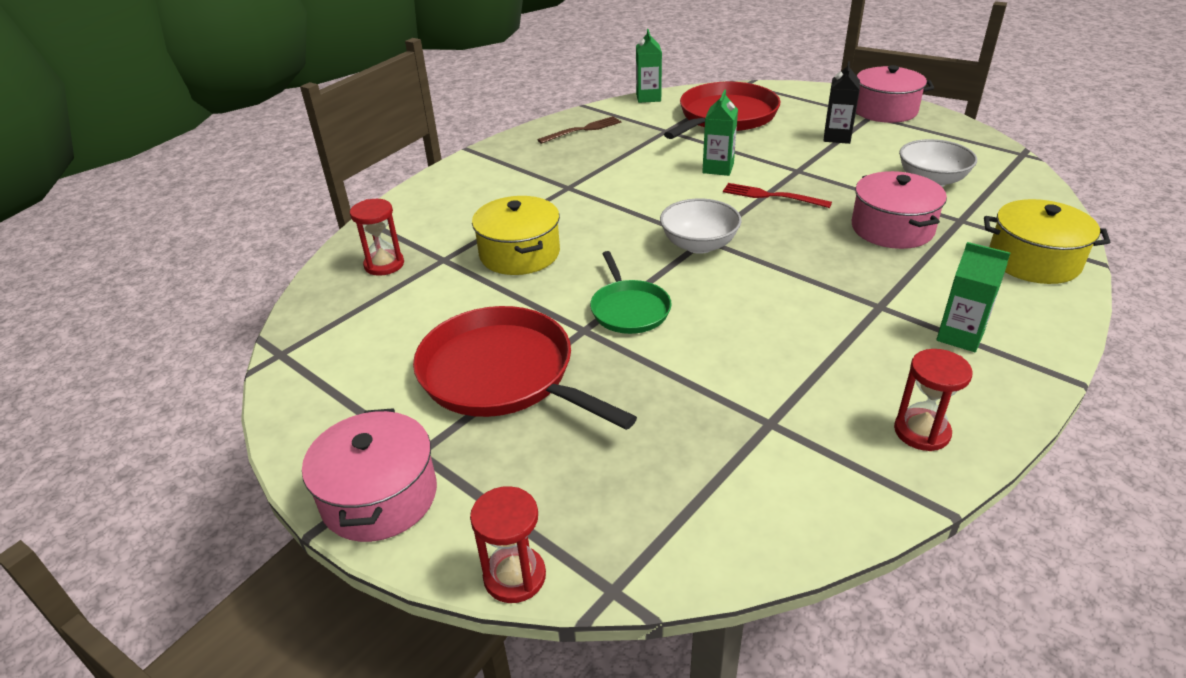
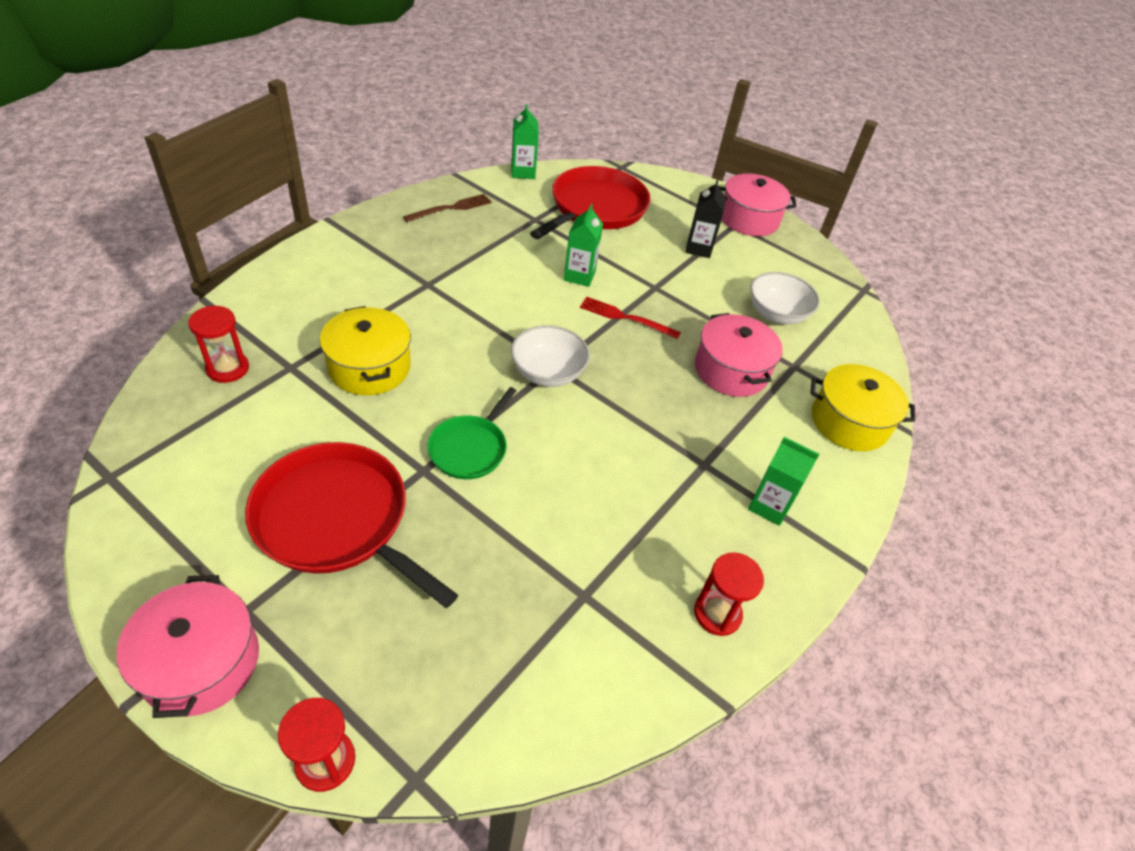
camera: 10 degrees left, 10 degrees up
(629, 309) = (470, 448): green pan -> green pan turned 45 degrees clockwise

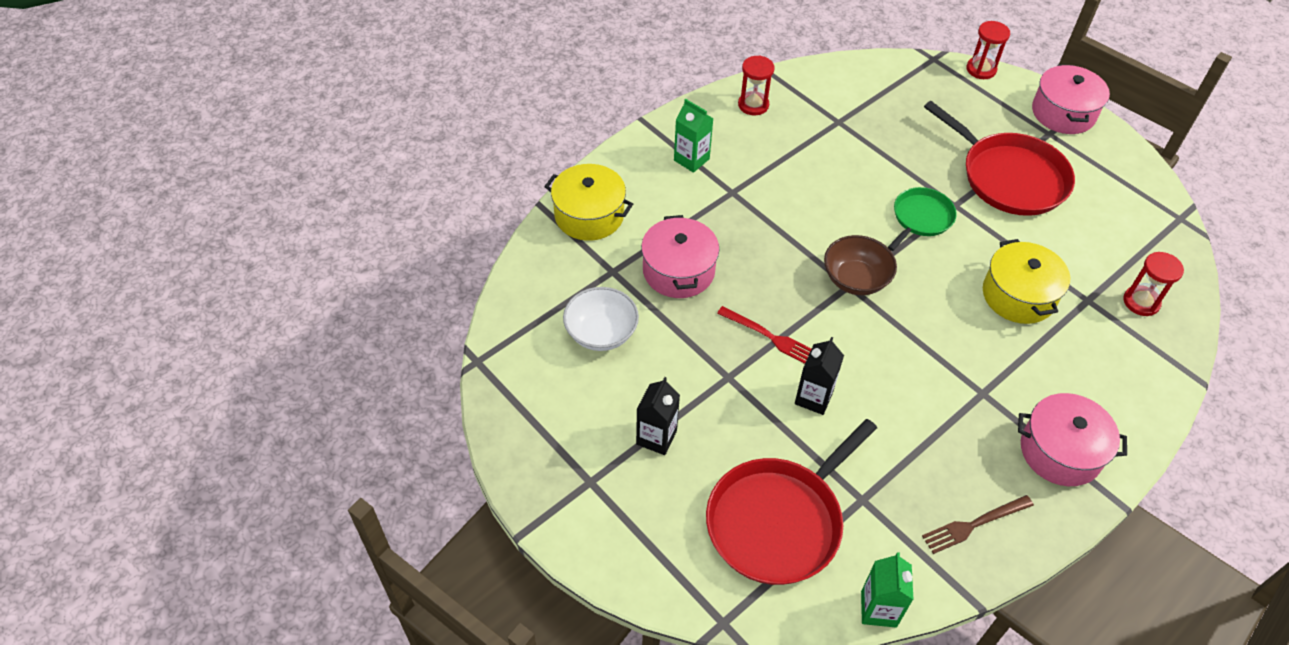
camera: 165 degrees left, 5 degrees up
(548, 373) = (855, 279): white bowl -> brown bowl
(579, 276) = (813, 398): green carton -> black carton
(749, 219) = (565, 492): pink pot -> pink pot (1060, 451)

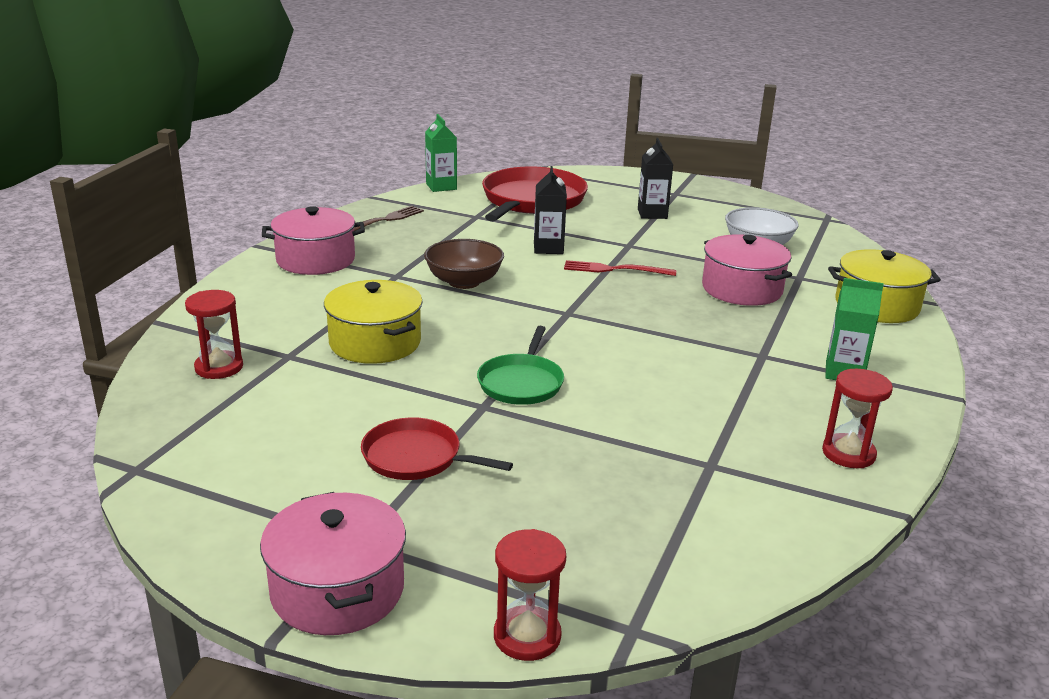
camera: 155 degrees right, 25 degrees down
(855, 279) = (564, 318): brown bowl -> brown bowl (464, 282)
(1009, 177) = (416, 457): red pan -> red pan, size x0.56

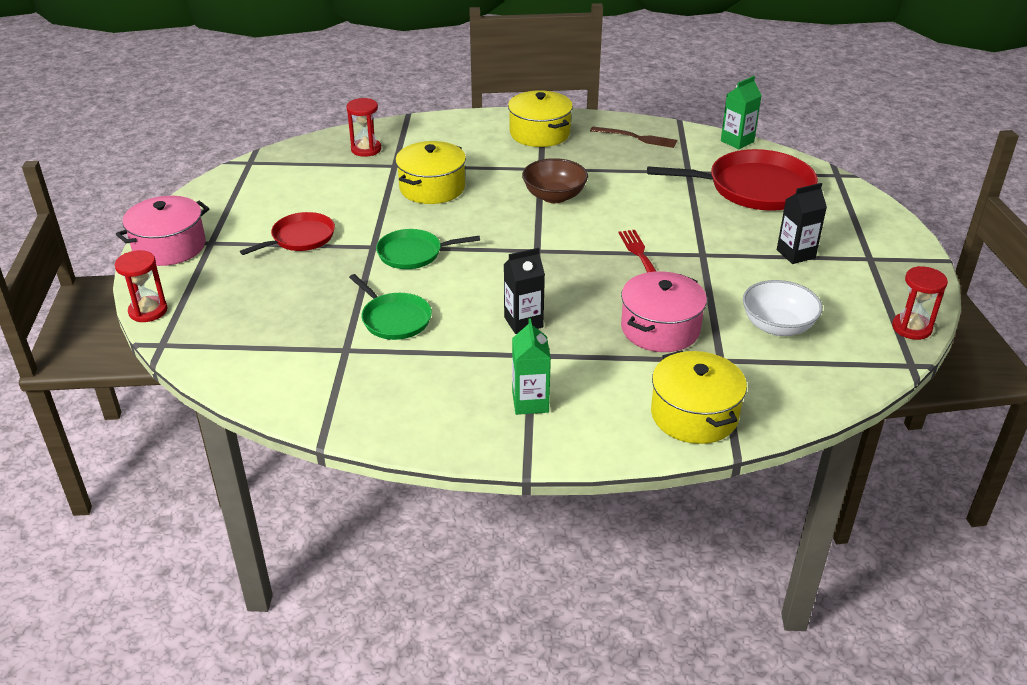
camera: 70 degrees right, 10 degrees up
(315, 260) = (540, 133): pink pot -> yellow pot
(416, 457) = (300, 238): red pan -> red pan turned 45 degrees clockwise
(548, 248) = (655, 217): black carton -> black carton (523, 322)
(659, 420) = (394, 319): none -> green pan
(848, 453) = (394, 413): red hourglass -> red hourglass (911, 328)

